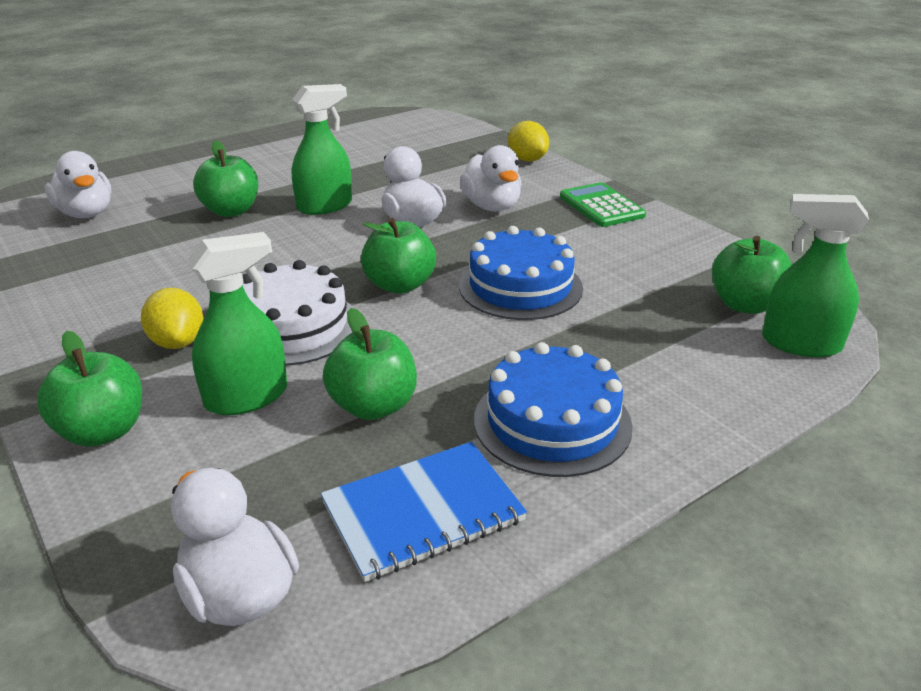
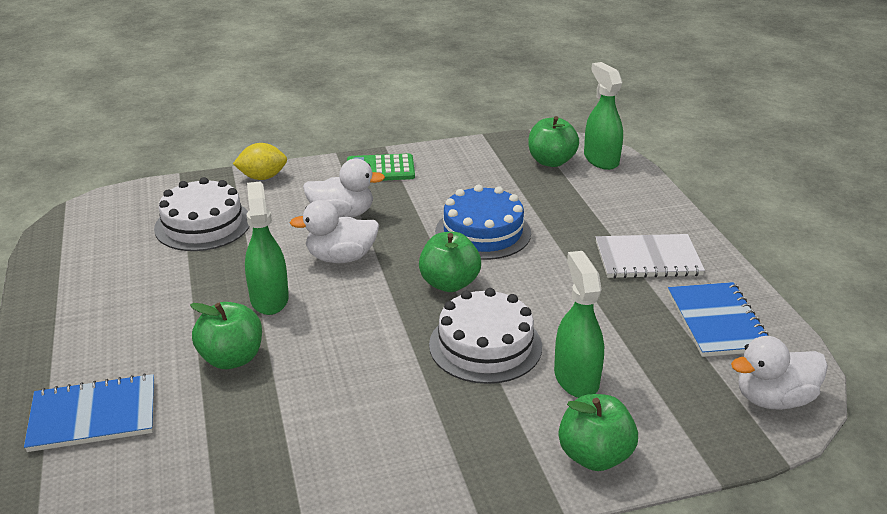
camera: 70 degrees left, 0 degrees up
(86, 213) = (146, 470): white duck -> none
(148, 182) = (93, 415): none -> blue notebook
(178, 342) = (480, 409): yellow lemon -> none
(373, 406) = (608, 322): green apple -> none
(425, 156) = (203, 224): none -> white cake
(552, 422) = (648, 259): blue cake -> white notebook
(800, 343) = (601, 159): green spray bottle -> green spray bottle turned 120 degrees clockwise

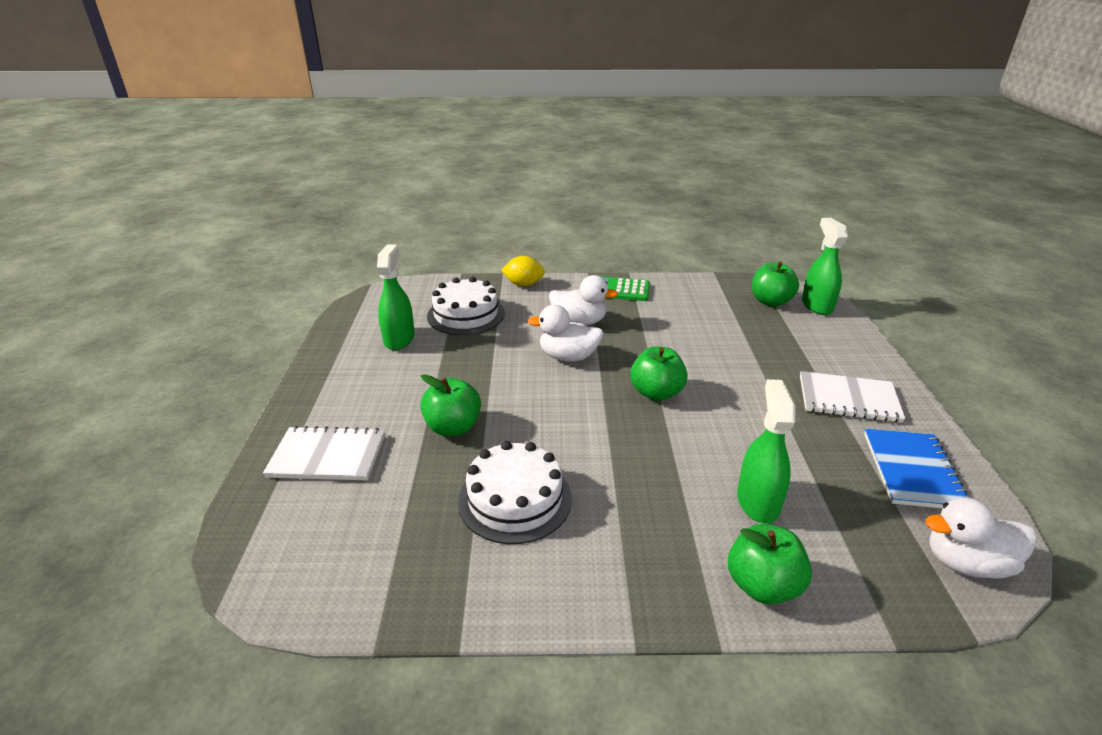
camera: 15 degrees right, 0 degrees up
(93, 415) = (327, 456): blue notebook -> white notebook
(269, 299) = (499, 382): green spray bottle -> green spray bottle (399, 339)
(483, 232) = (696, 353): blue cake -> none
(485, 345) = (676, 454): white cake -> white cake (515, 499)

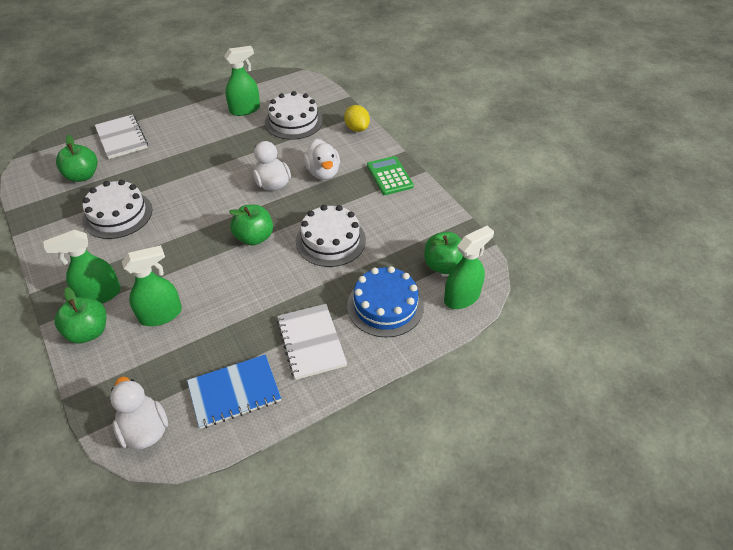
camera: 60 degrees right, 15 degrees up
(453, 427) = (168, 168): green apple -> green apple (82, 176)
(686, 556) = (99, 294): none -> green spray bottle
(696, 347) = (330, 240): none -> white cake
(811, 344) = (385, 306): none -> blue cake

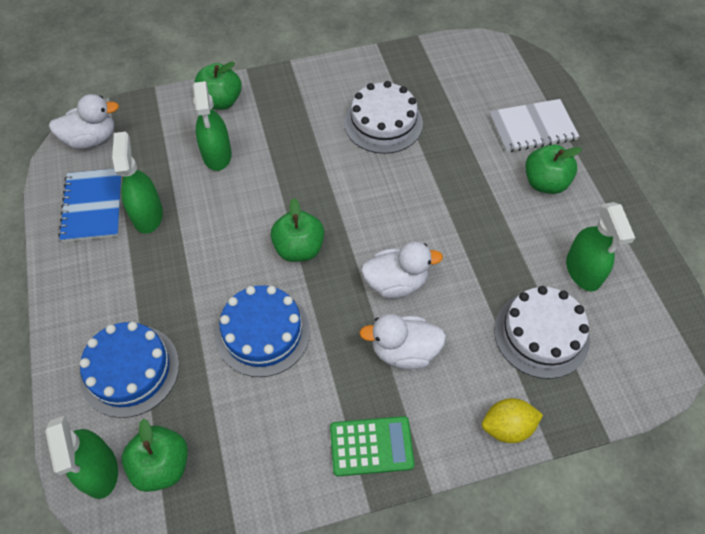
camera: 105 degrees right, 10 degrees up
(82, 176) = (462, 92): green apple -> green apple (545, 183)
(99, 294) = (265, 109): green spray bottle -> green spray bottle (147, 215)
(311, 342) = (117, 281): white notebook -> none
(330, 240) = (263, 332): white cake -> blue cake

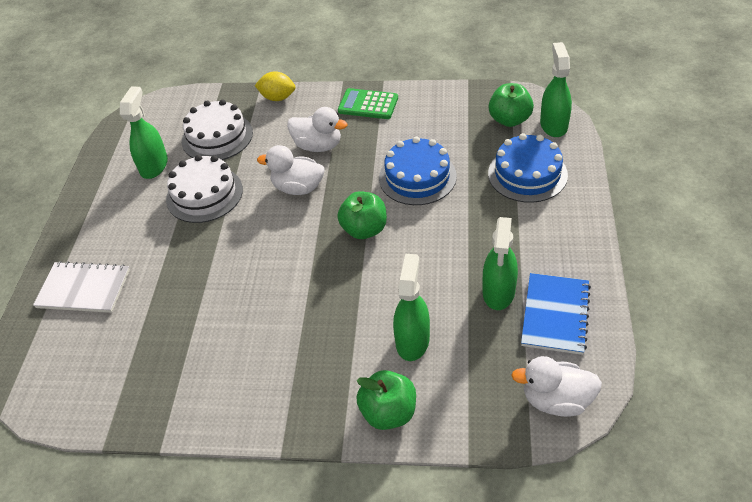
camera: 155 degrees left, 10 degrees down
(383, 123) = (221, 332): white cake -> white cake (204, 194)
(545, 183) = (121, 235): green apple -> none

